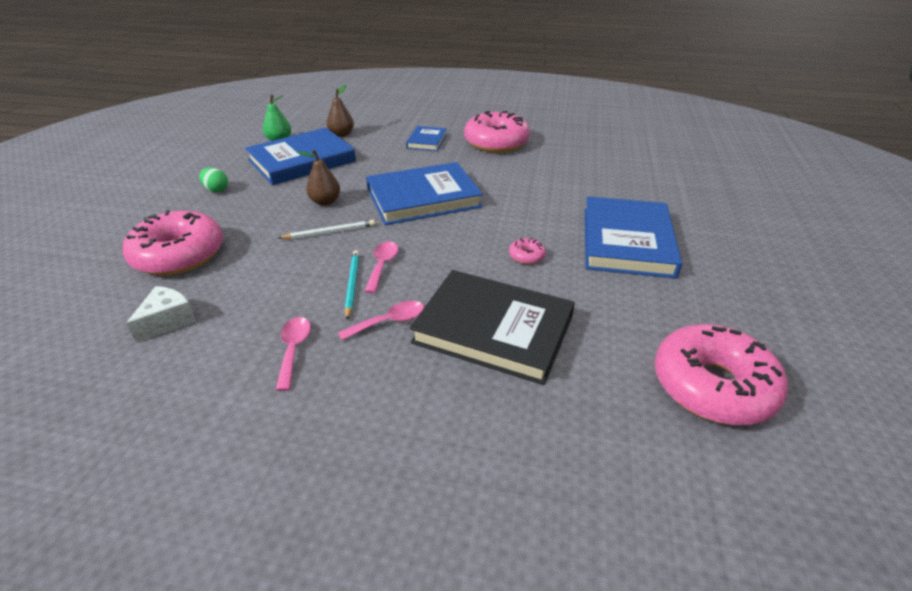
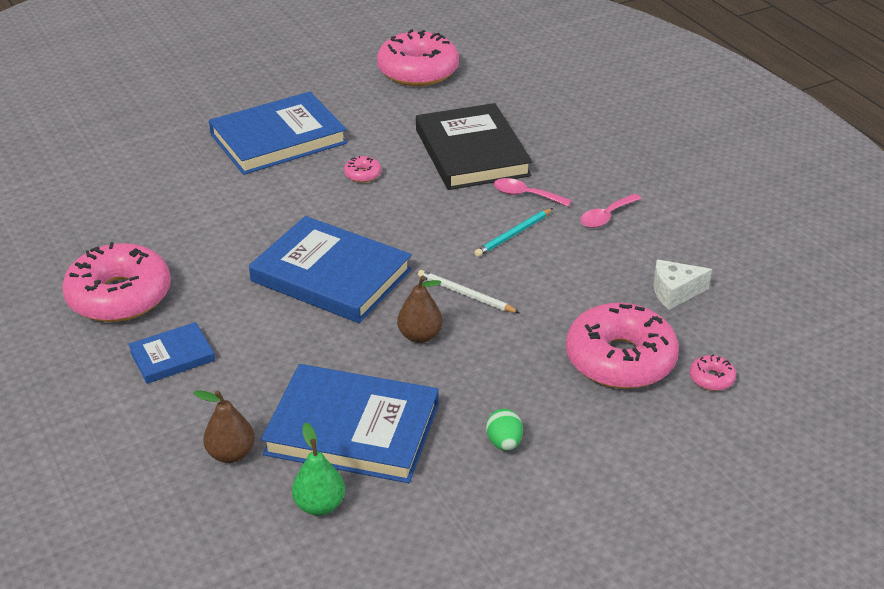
camera: 130 degrees left, 0 degrees up
(96, 279) = (711, 378): none -> pink donut
(382, 265) = (470, 235): pink spoon -> none

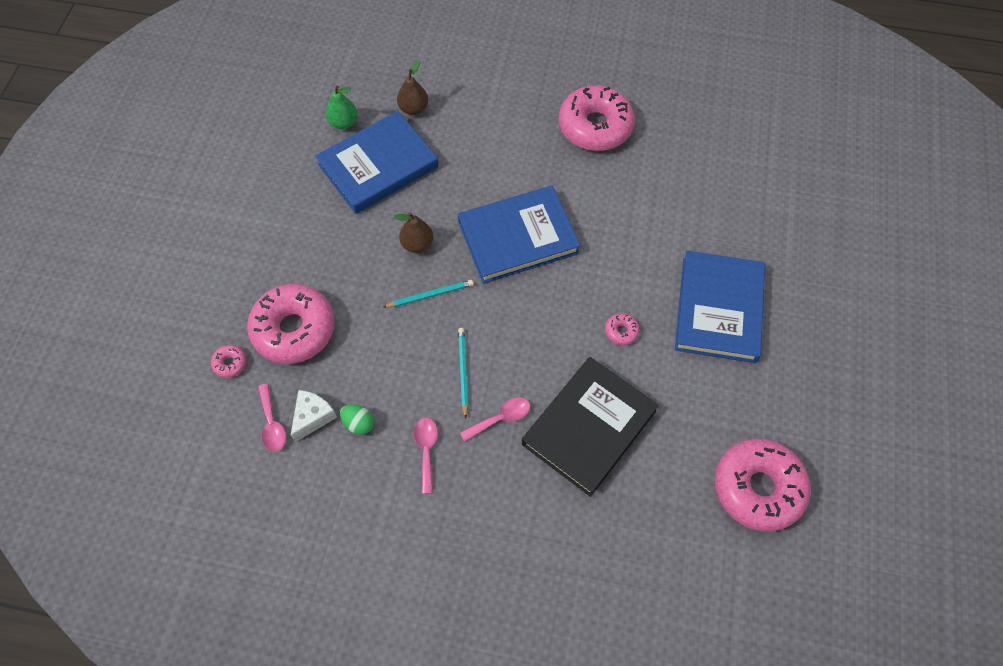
camera: 130 degrees right, 25 degrees up
(172, 356) = (515, 123): blue book -> none
(465, 294) = (430, 295): white pencil -> turquoise pencil
(472, 152) = (589, 427): black book -> black book turned 75 degrees counterclockwise
(504, 443) = (299, 222): green egg -> green egg (359, 423)
(716, 312) = (272, 424): none -> pink spoon

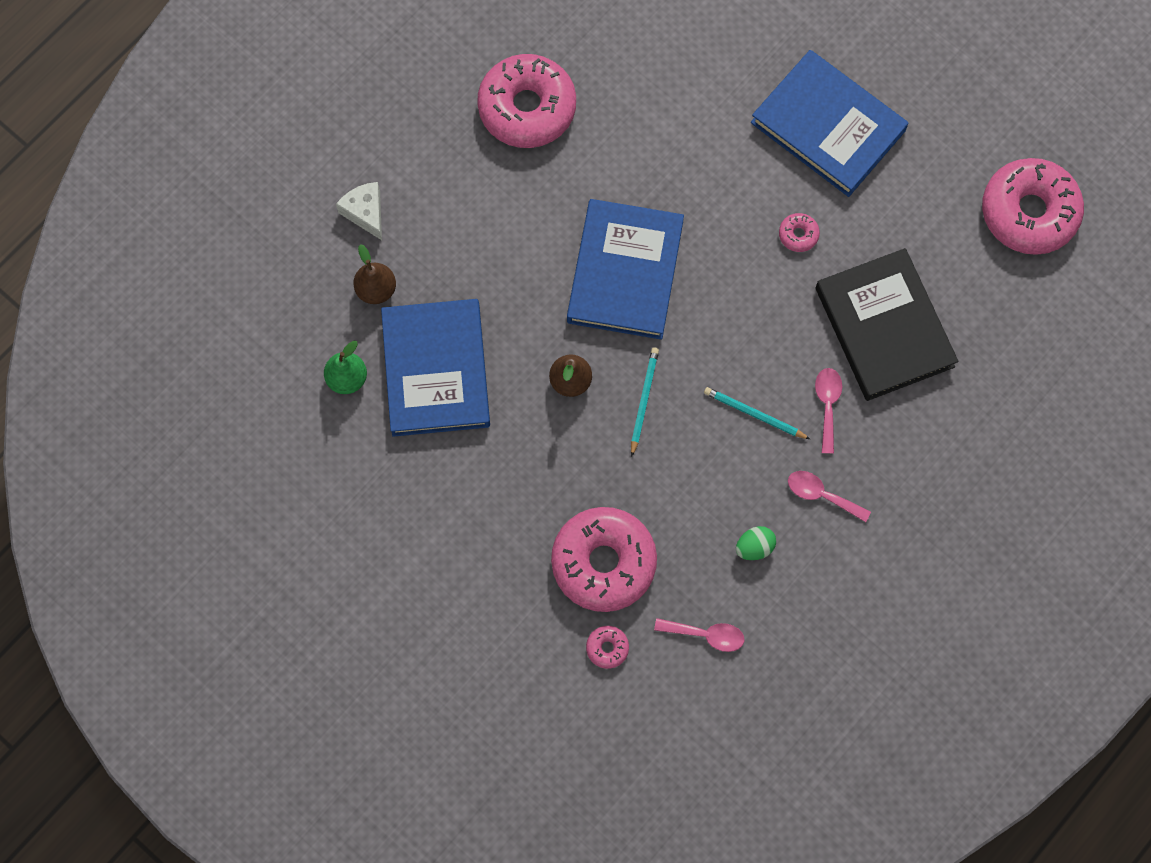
camera: 60 degrees left, 10 degrees up
(313, 417) = (721, 590): white cheese -> white cheese (365, 213)

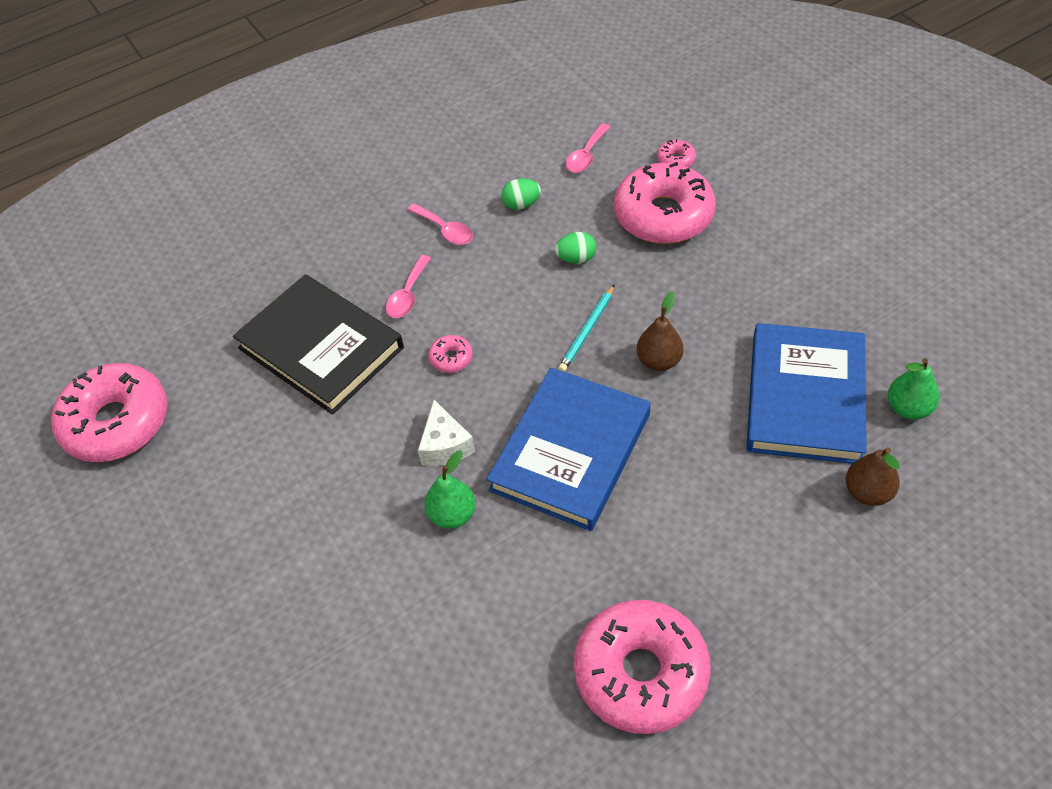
camera: 160 degrees left, 20 degrees down
(365, 213) = (875, 584): white cheese -> white cheese (445, 445)
(677, 485) = (576, 258): none -> green egg
(705, 195) = (452, 514): none -> green pear
(706, 635) = (586, 155): pink spoon -> pink spoon turned 90 degrees counterclockwise
(754, 414) = (481, 300): turquoise pencil -> none
(798, 235) = (366, 450): pink donut -> pink donut (451, 358)
(828, 126) = (278, 561): blue book -> none
(884, 327) = (320, 348): black book -> black book turned 45 degrees counterclockwise

